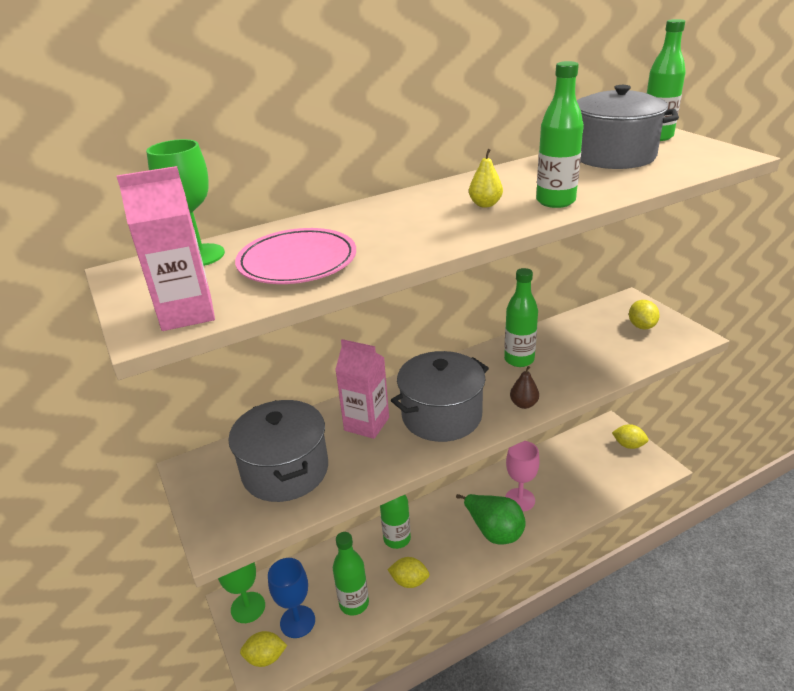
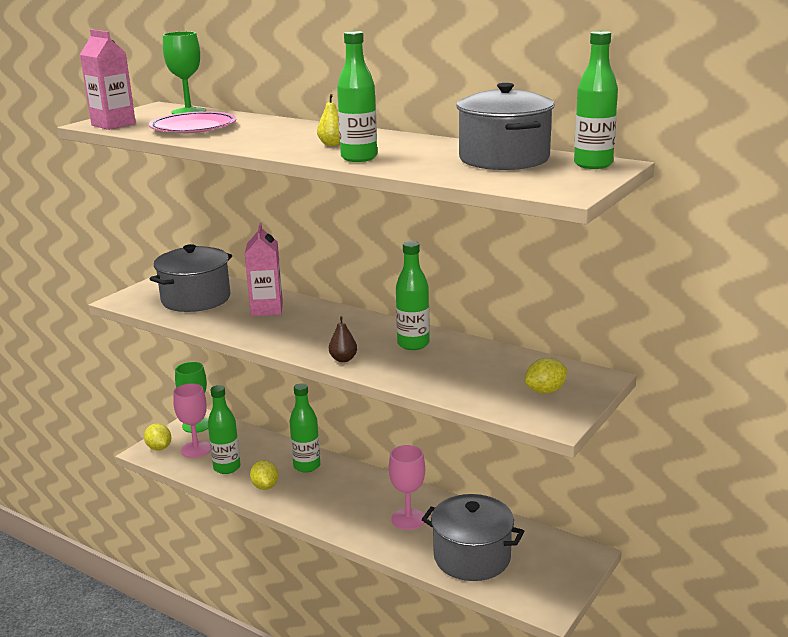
camera: 60 degrees right, 10 degrees down
(297, 621) = (196, 449): blue goblet -> pink goblet
(441, 416) = (299, 332): grey pot -> grey pot (472, 557)
(494, 531) = (354, 514): green pear -> none
(628, 445) = (564, 575): yellow lemon -> none

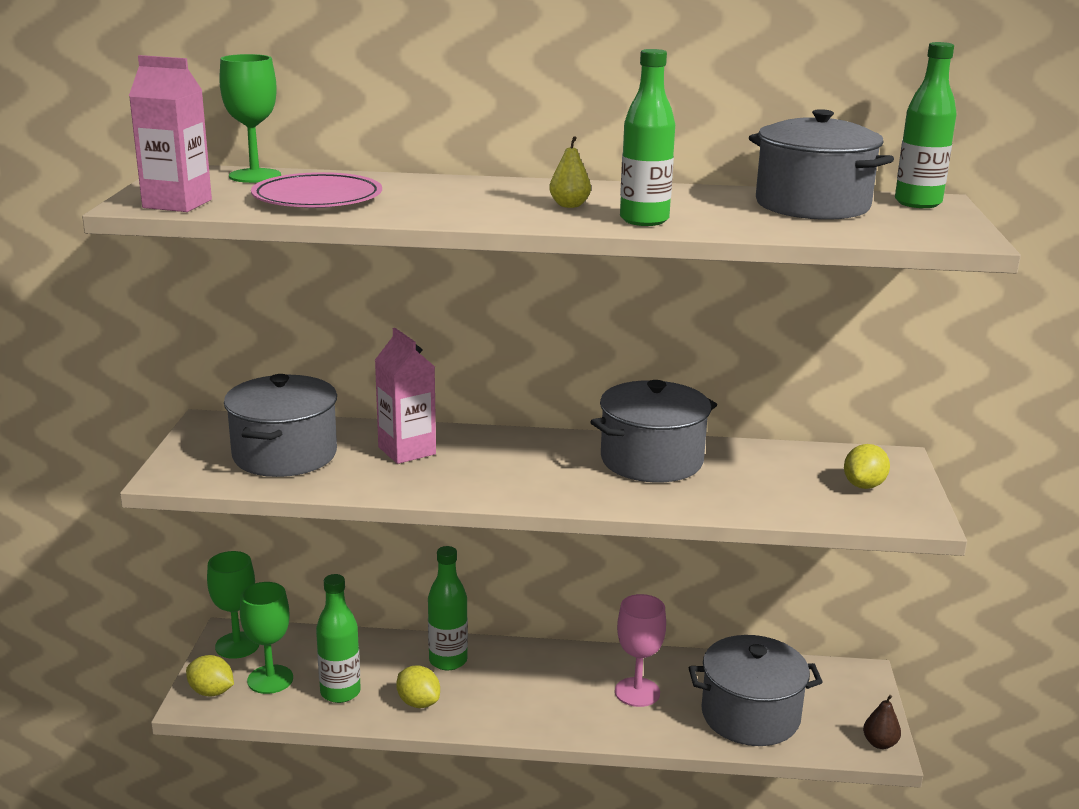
camera: 30 degrees left, 0 degrees up
(196, 449) = (270, 679): pink goblet -> green goblet
(343, 359) = (594, 496): brown pear -> brown pear (879, 743)
(413, 344) = (651, 460): green bottle -> grey pot

